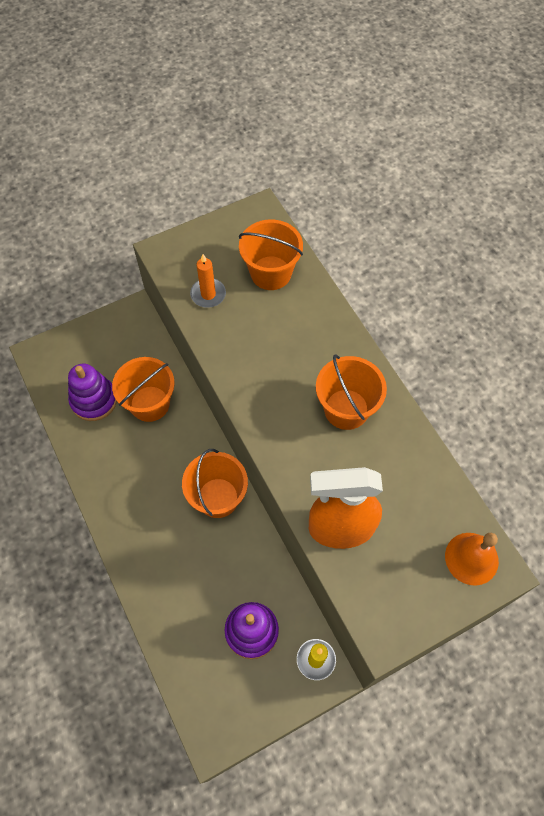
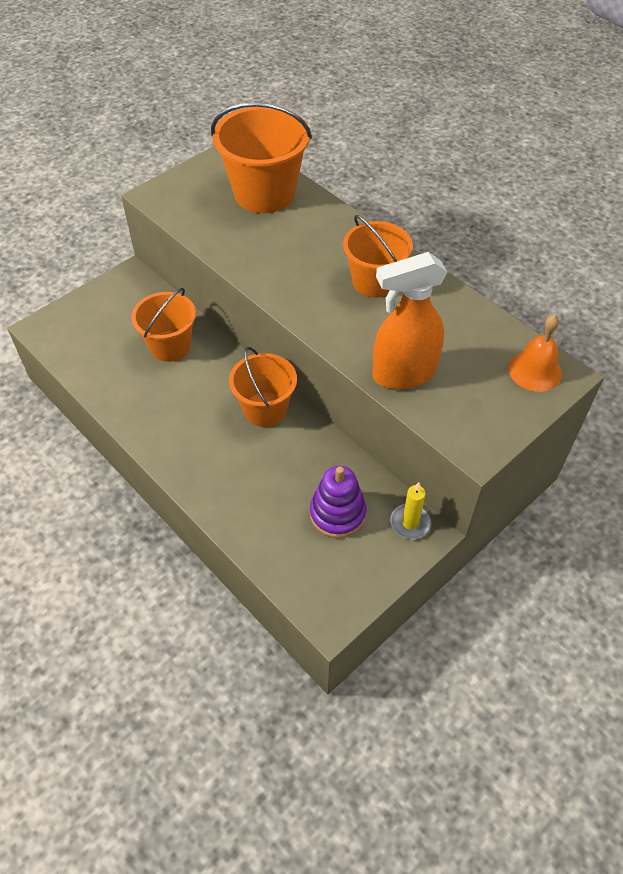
camera: 15 degrees left, 10 degrees down
(94, 400) = (111, 354): purple stacking toy -> none
(208, 294) = (209, 219): orange candle -> none
(271, 273) = (264, 193): orange bucket -> orange bucket, size x1.51

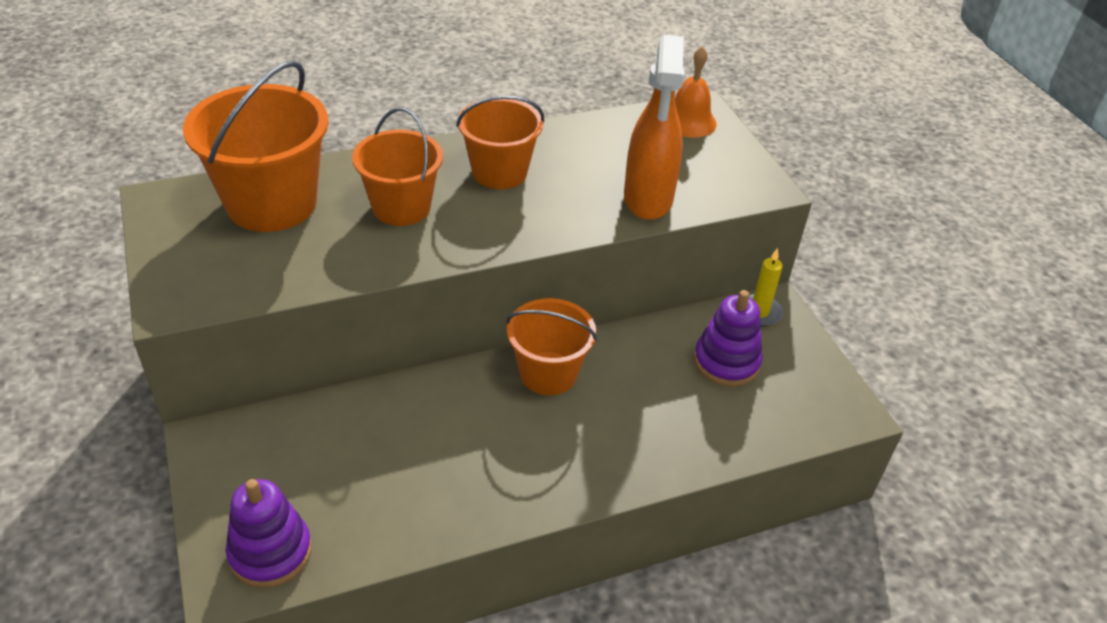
camera: 70 degrees left, 10 degrees down
(67, 335) = (270, 552): none -> purple stacking toy
(170, 346) = (381, 434): orange bucket -> orange bucket (401, 207)

